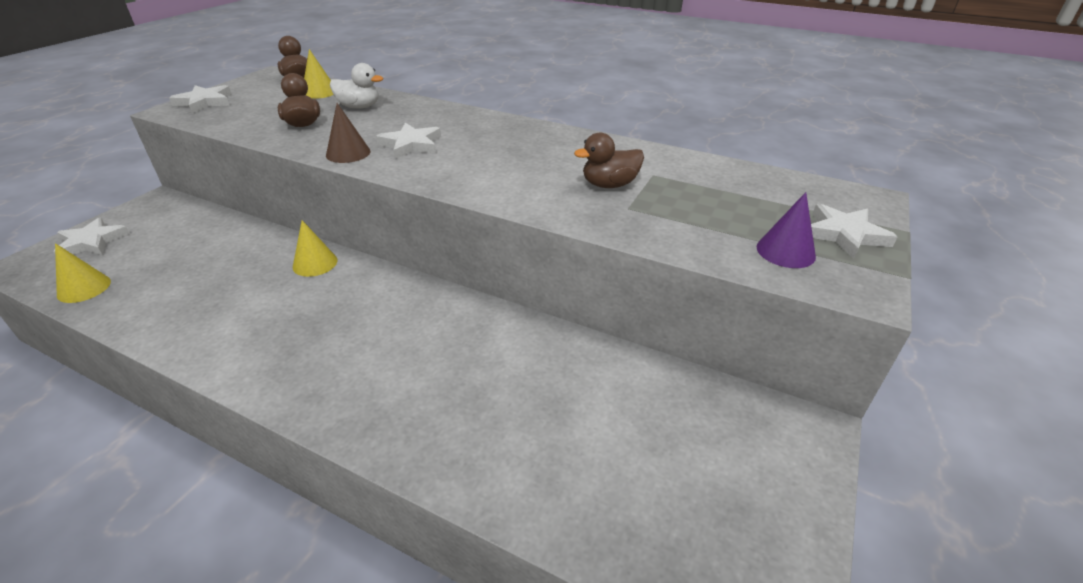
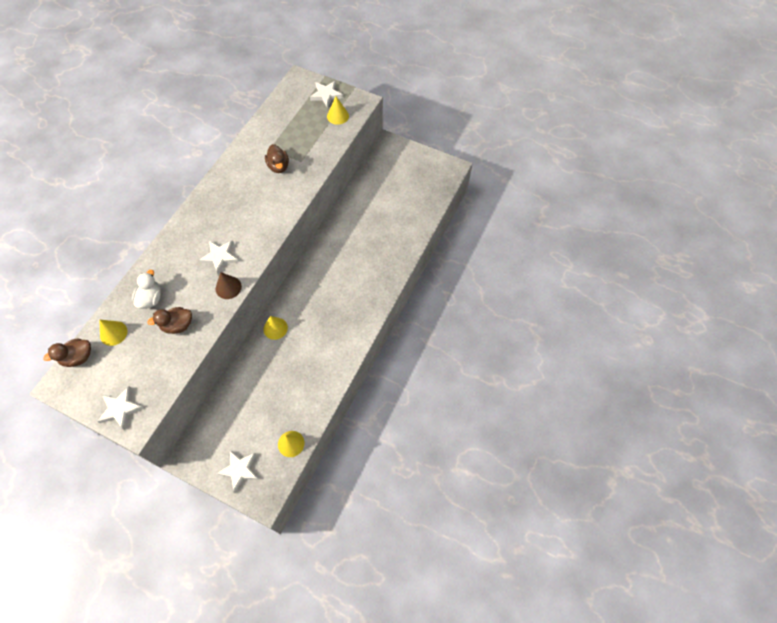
camera: 90 degrees left, 25 degrees up
(785, 251) = (338, 116): purple cone -> yellow cone

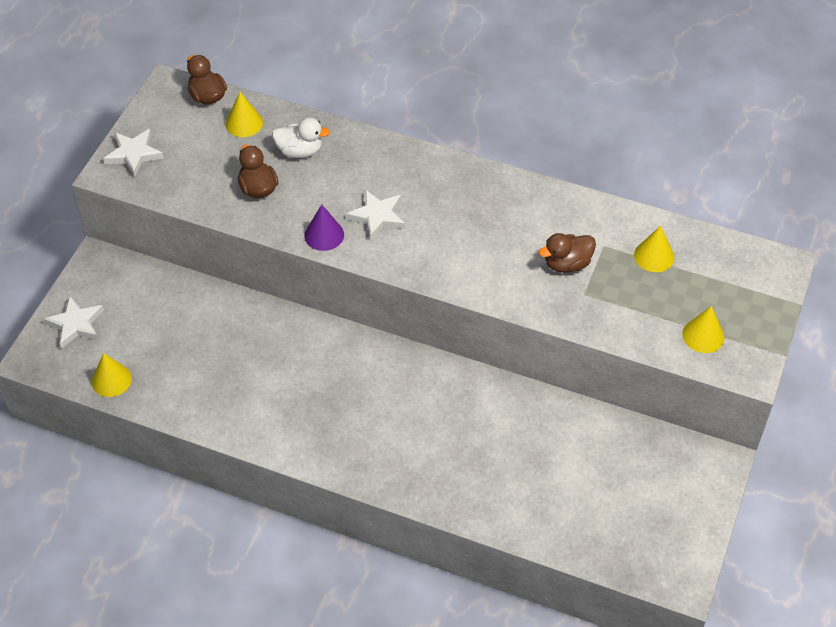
camera: 85 degrees right, 10 degrees down
(228, 287) = (324, 235): brown cone -> purple cone
(275, 328) = (300, 334): yellow cone -> yellow cone (654, 256)
(326, 95) = (751, 312): white star -> none

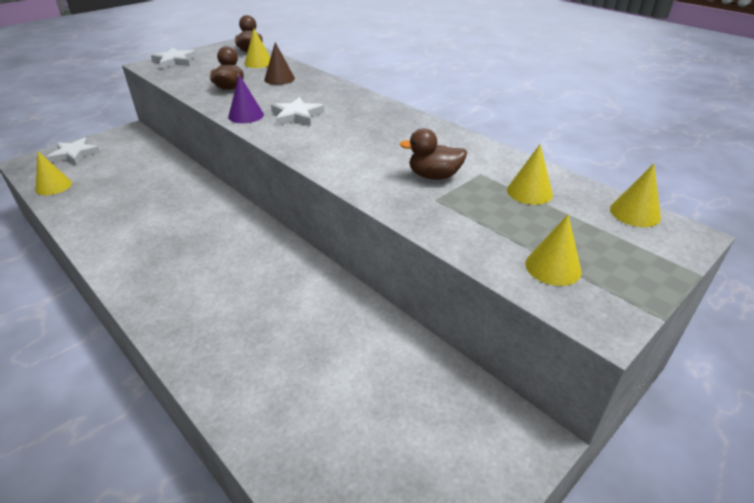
camera: 25 degrees right, 15 degrees down
(300, 151) = (279, 79): white duck -> brown cone
(742, 253) = (635, 213): none -> yellow cone

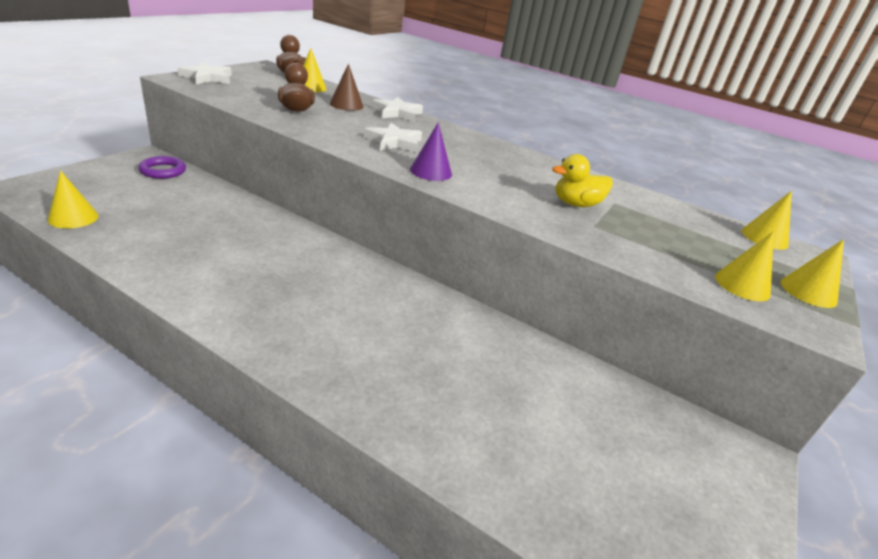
camera: 20 degrees left, 5 degrees down
(75, 154) = (84, 180): white star -> white star (397, 113)
(136, 143) = (163, 171): none -> purple ring
(246, 115) = (337, 139): purple cone -> purple cone (431, 171)
(434, 176) = (576, 204): brown duck -> yellow duck
(529, 192) = (669, 219): yellow cone -> yellow cone (808, 292)

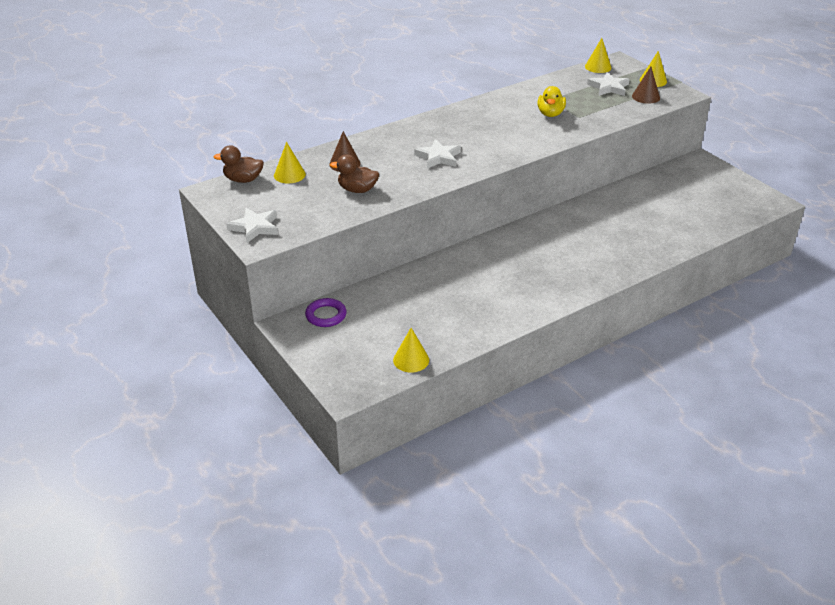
camera: 60 degrees left, 5 degrees up
(397, 113) = (368, 142): white star -> white star (608, 87)
(431, 171) = (496, 154): purple cone -> none
(742, 285) = (645, 97): yellow cone -> brown cone

